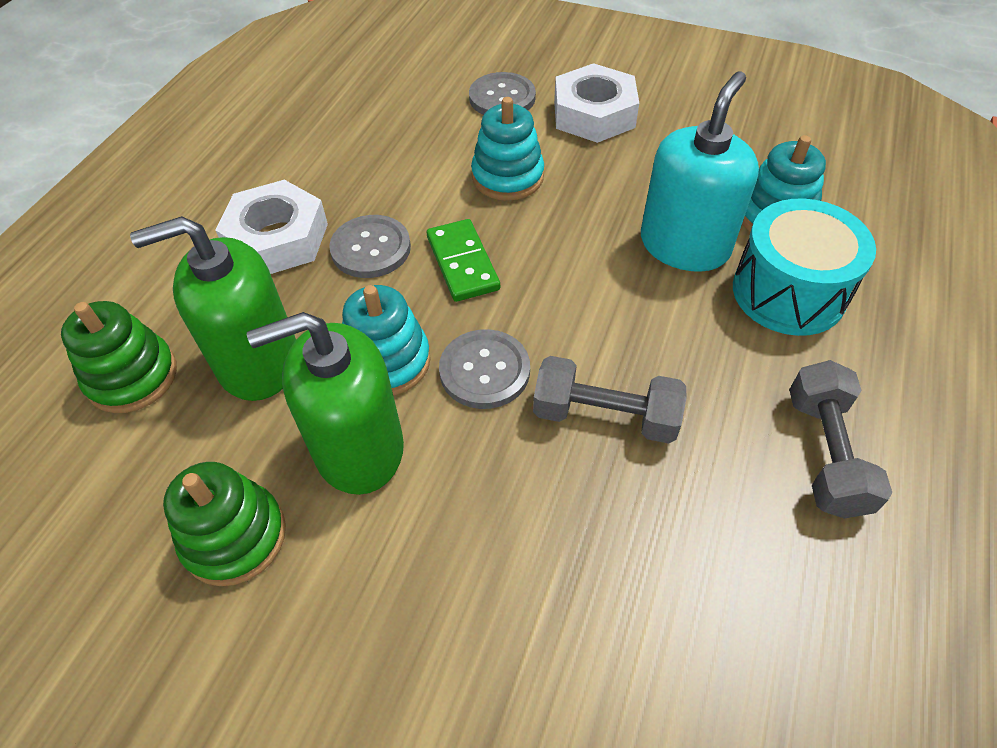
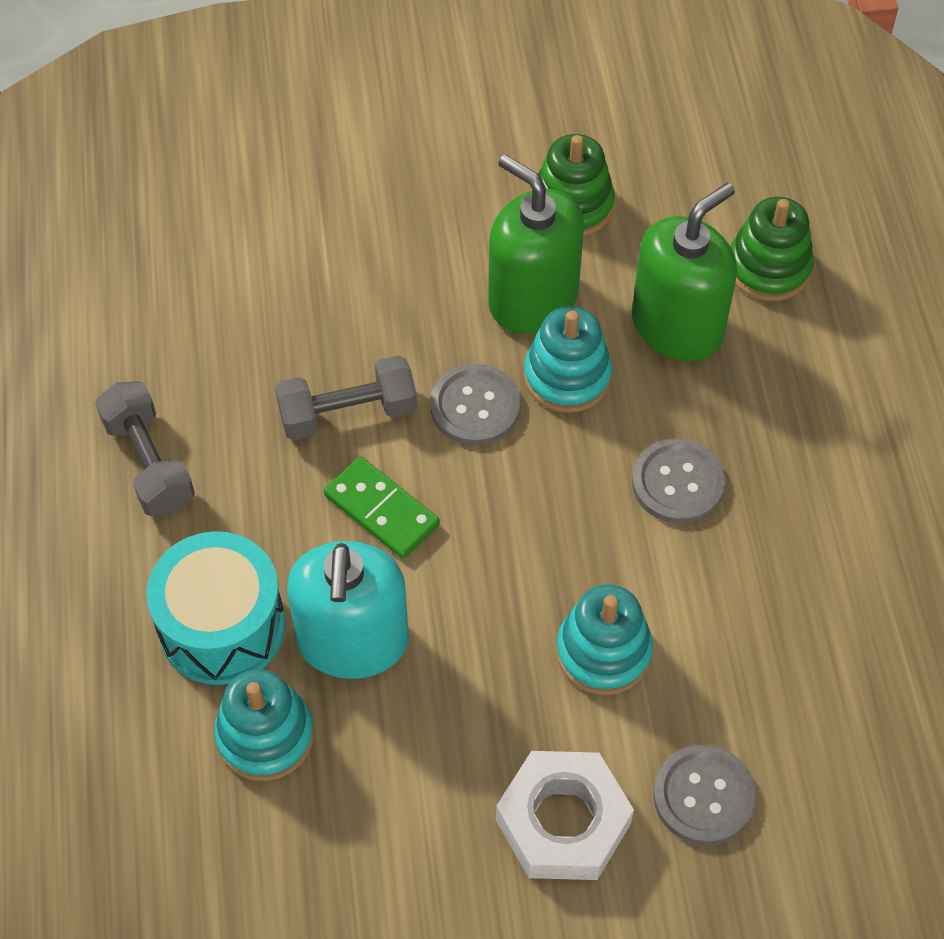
camera: 150 degrees right, 5 degrees up
(277, 238) = (782, 450): white nut -> none
(358, 448) = (533, 299): green soap dispenser -> green soap dispenser turned 90 degrees counterclockwise
(462, 263) = (572, 509): green domino -> green domino (382, 510)

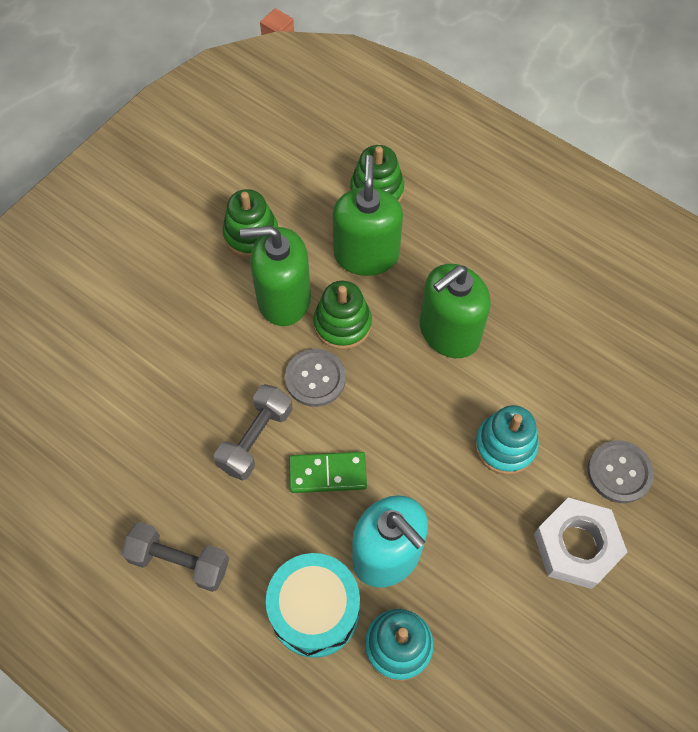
camera: 45 degrees left, 5 degrees up
(567, 376) = (342, 324): turquoise stacking toy -> green stacking toy
(678, 483) = (449, 332): grey button -> green soap dispenser

